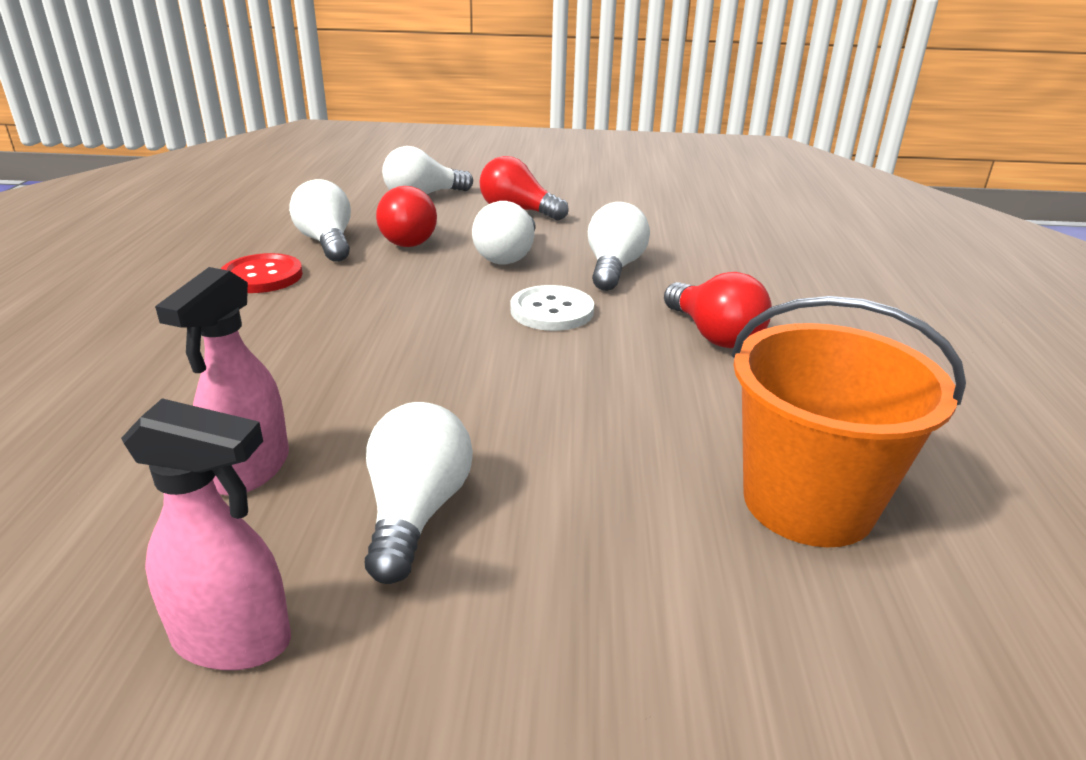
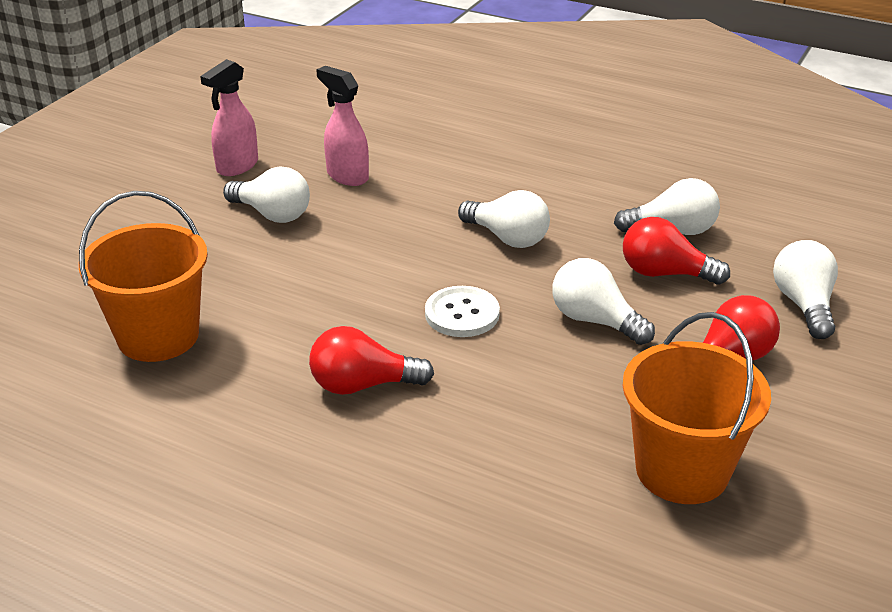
camera: 115 degrees right, 5 degrees up
(262, 276) = (607, 196): red button -> none
(613, 268) = (531, 377): white light bulb -> white light bulb (507, 238)
(655, 215) = (682, 470): none -> orange bucket

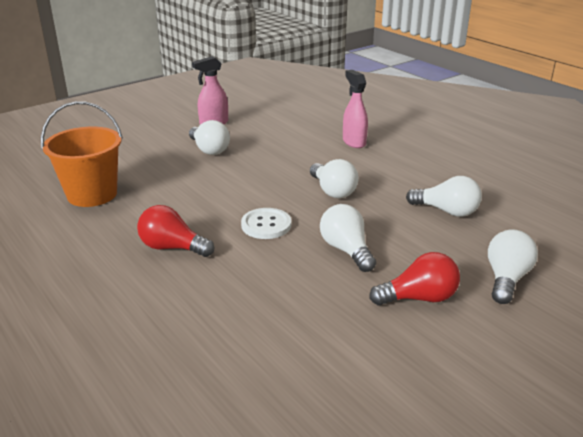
camera: 25 degrees right, 5 degrees down
(347, 176) = (268, 140): pink spray bottle -> pink spray bottle (354, 142)
(665, 273) = (419, 235): red light bulb -> none
(682, 470) = (323, 357): orange bucket -> none

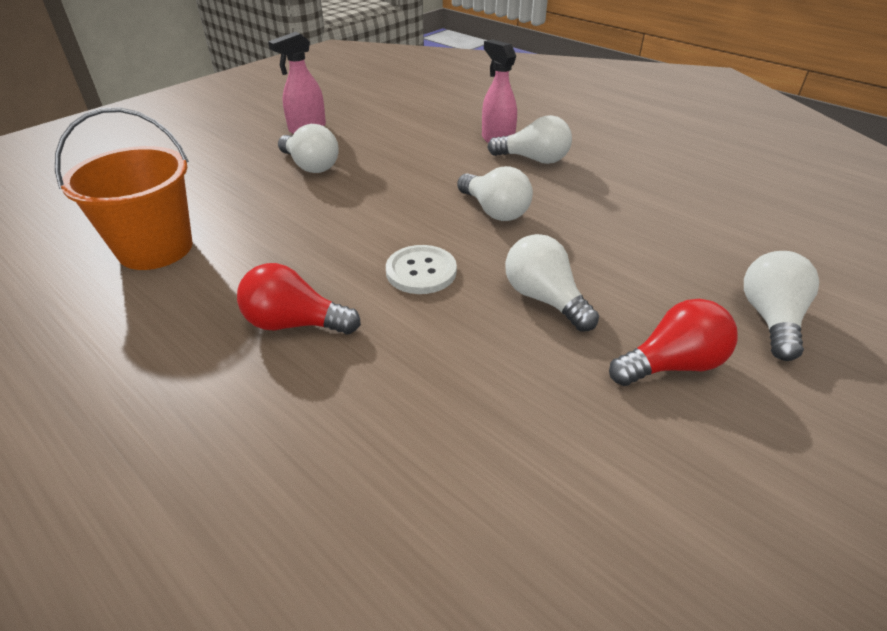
camera: 10 degrees left, 10 degrees up
(446, 211) = (651, 226): white light bulb -> white light bulb (533, 159)

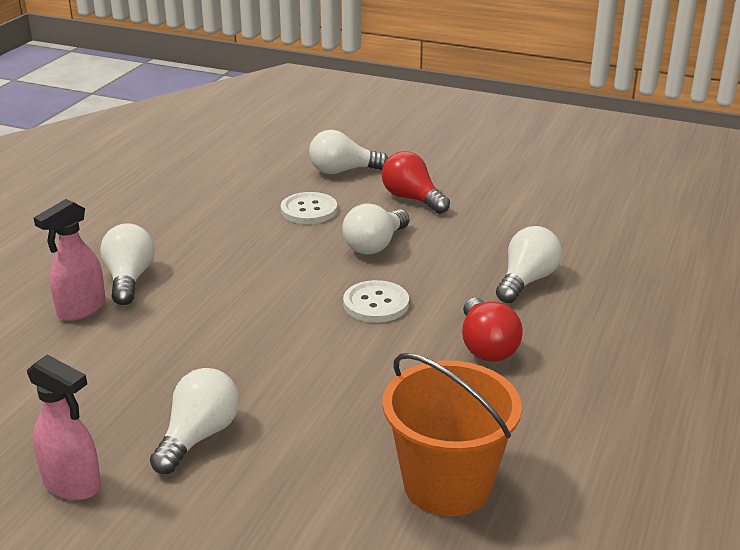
camera: 110 degrees left, 10 degrees down
(494, 211) = (253, 285): white light bulb -> white light bulb (526, 281)
(648, 268) = (309, 210): none -> white button

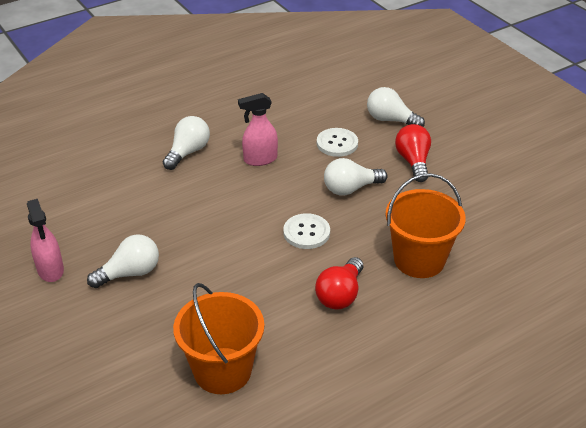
camera: 35 degrees right, 10 degrees up
(81, 309) = (146, 162): pink spray bottle -> pink spray bottle (260, 159)
(526, 281) = (419, 260): white light bulb -> orange bucket

